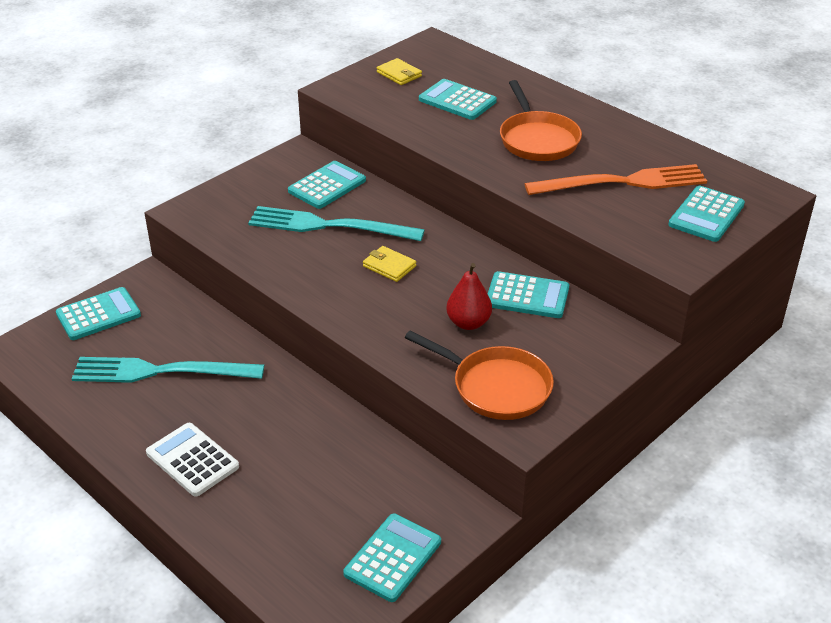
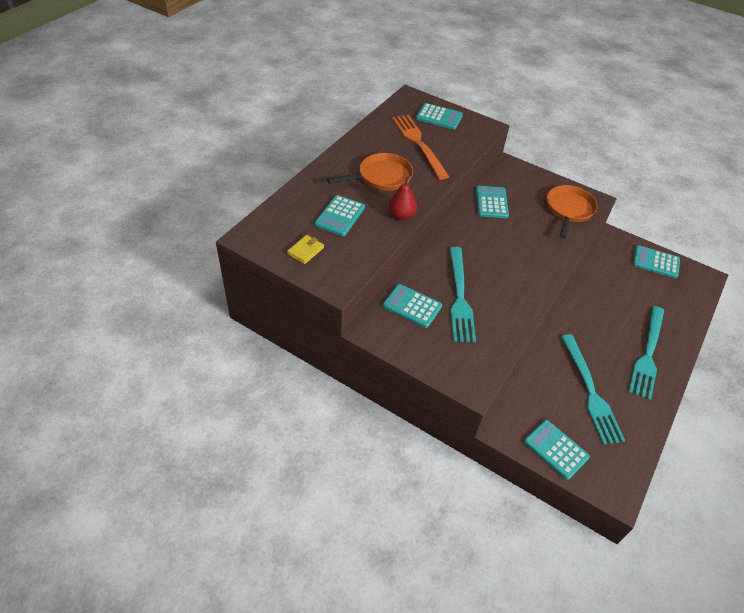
camera: 105 degrees left, 10 degrees up
(192, 460) = (647, 354): white calculator -> turquoise fork
(389, 266) = (490, 261): yellow wallet -> none
(468, 323) = (525, 223): red pear -> red pear (401, 215)

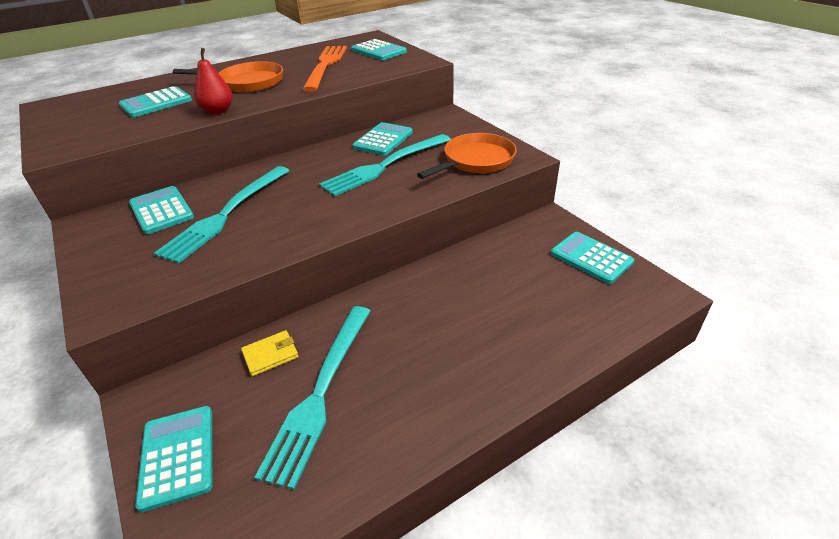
camera: 30 degrees right, 10 degrees down
(305, 251) = (77, 121): yellow wallet -> yellow wallet (270, 355)
(647, 354) = (465, 370): turquoise fork -> turquoise fork (384, 166)

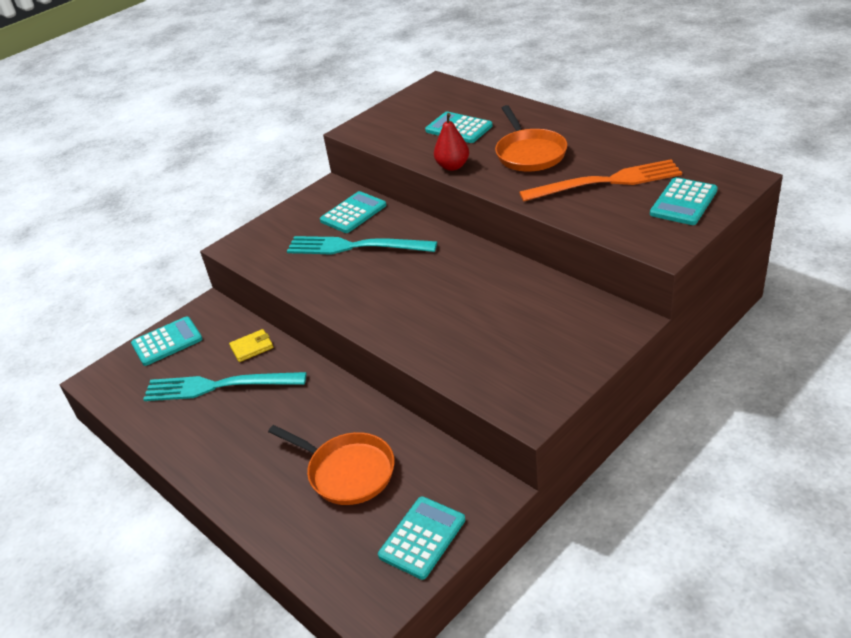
camera: 80 degrees right, 0 degrees up
(270, 355) = (252, 347): yellow wallet -> yellow wallet turned 75 degrees counterclockwise
(383, 140) = (529, 290): turquoise calculator -> none
(384, 166) = (469, 309): turquoise fork -> none
(475, 161) = (505, 374): orange pan -> orange pan (347, 471)

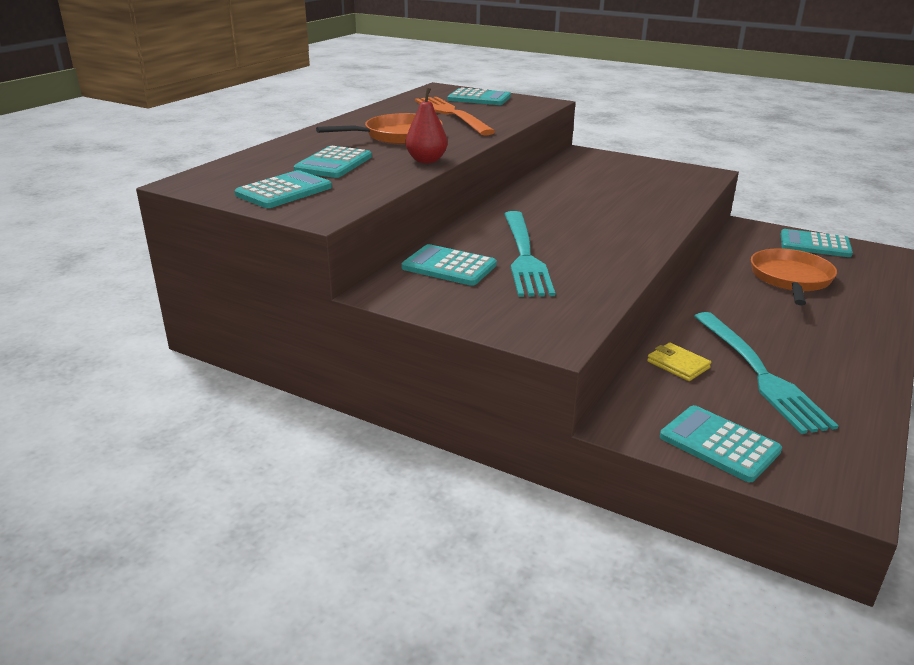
camera: 110 degrees left, 10 degrees down
(404, 115) = (284, 191): none -> turquoise calculator

